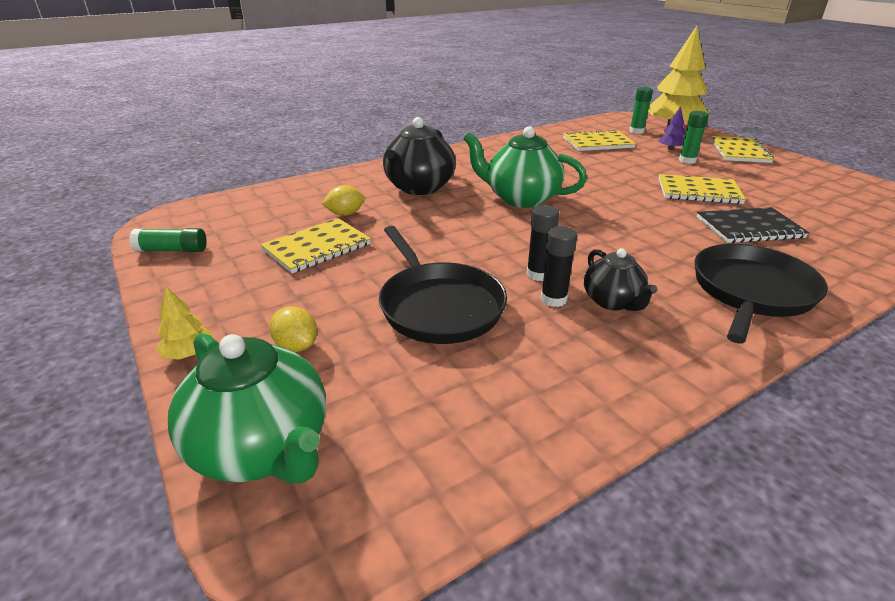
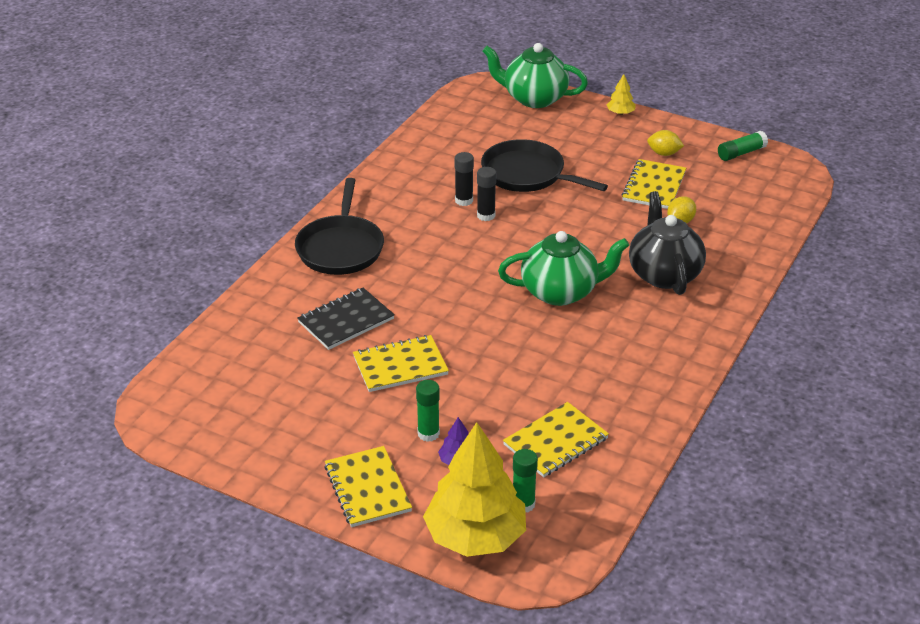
camera: 150 degrees right, 5 degrees up
(296, 346) = (575, 132): yellow lemon -> yellow lemon (664, 153)
(613, 302) = (427, 211): black teapot -> none

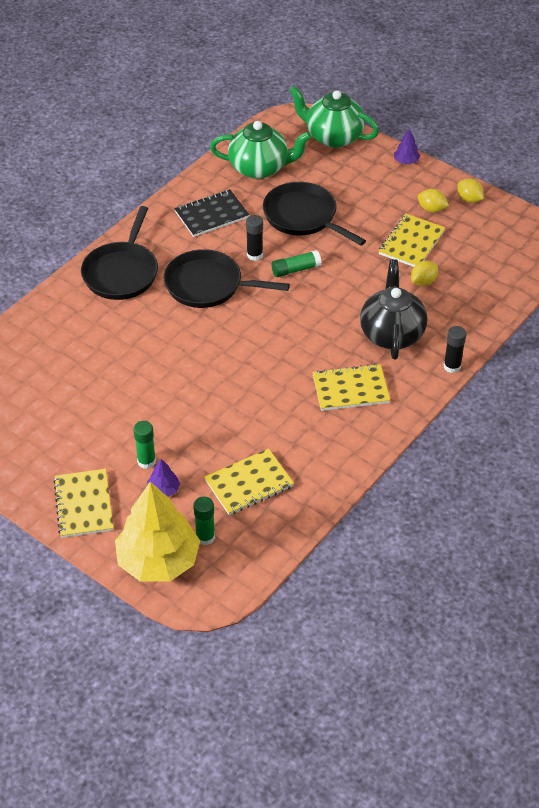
camera: 10 degrees right, 10 degrees up
(346, 321) = (107, 345): black notebook -> black notebook (212, 215)
(400, 366) = (141, 394): yellow notebook -> yellow notebook (350, 389)
(442, 250) = (207, 285): none -> black pan
(464, 200) = (240, 237): black glue stick -> black glue stick (452, 366)
(561, 292) = (297, 340): green teapot -> green teapot (260, 168)
(620, 113) = (406, 161): yellow tree -> purple tree
(700, 140) = (469, 199): none -> yellow lemon
(741, 153) = (502, 217): green glue stick -> green glue stick (295, 269)

